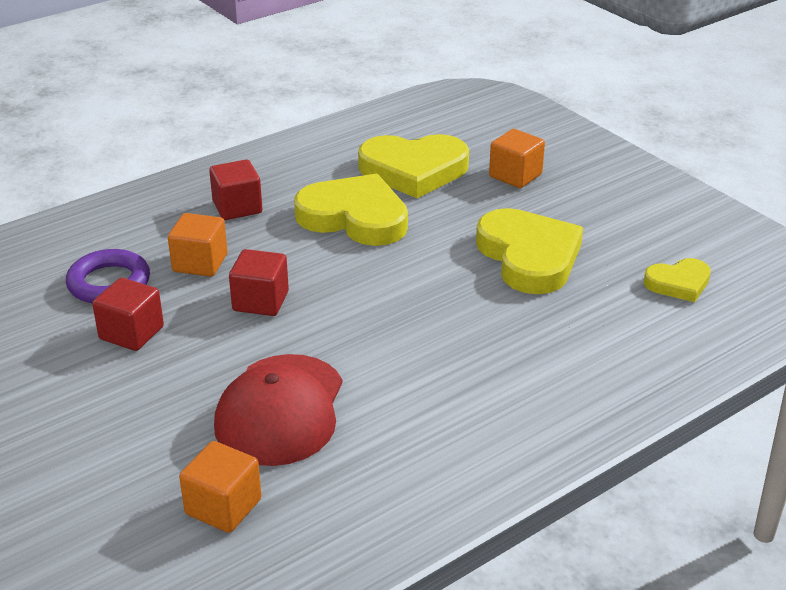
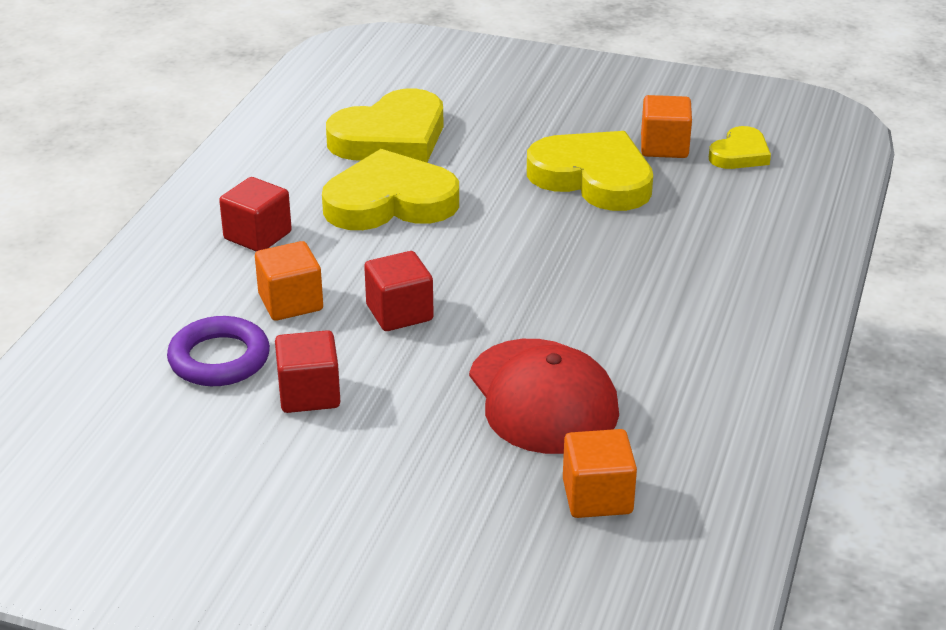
camera: 35 degrees left, 0 degrees up
(515, 175) = (493, 109): orange cube -> orange cube (664, 147)

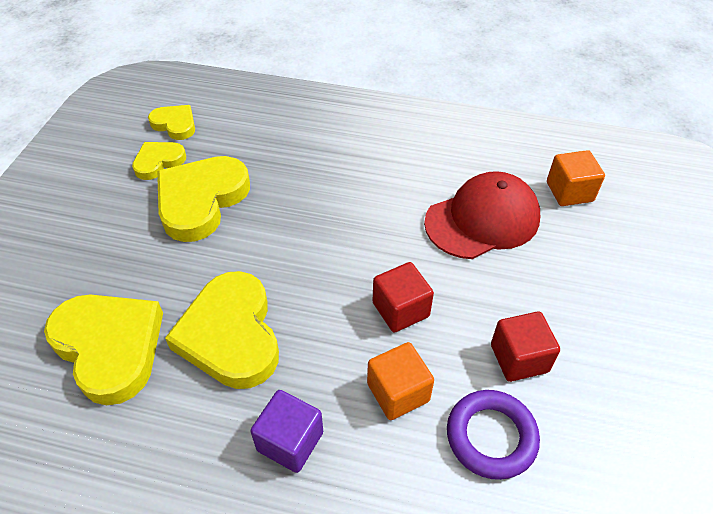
camera: 95 degrees left, 15 degrees up
(257, 236) = (290, 441): red cube -> purple cube
(664, 147) = (158, 162): orange cube -> yellow heart

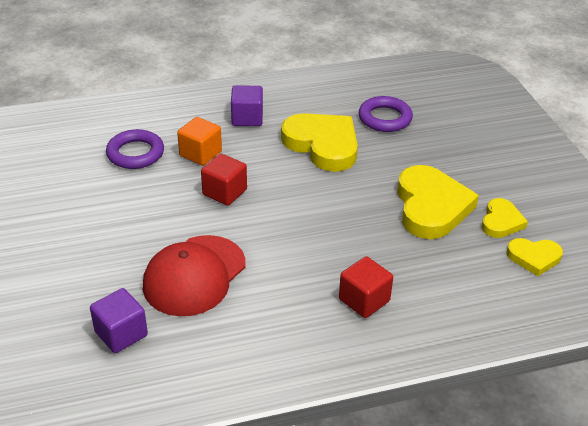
camera: 150 degrees right, 10 degrees down
(110, 347) = (385, 118): yellow heart -> purple ring
(519, 358) = (130, 193): red cube -> red cube (364, 300)
(569, 192) = (121, 333): orange cube -> purple cube

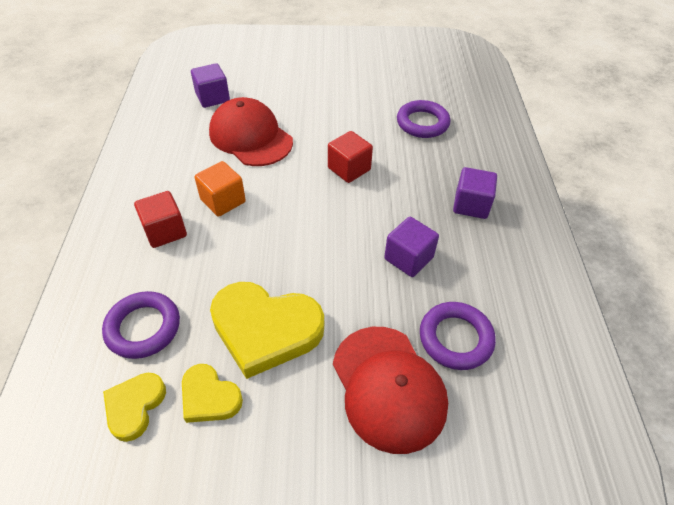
camera: 105 degrees right, 10 degrees up
(200, 154) = (413, 162): orange cube -> orange cube (223, 201)
(322, 145) = (408, 258): yellow heart -> purple cube
(439, 142) = (388, 387): none -> red cap
(472, 277) = (143, 328): none -> purple ring

